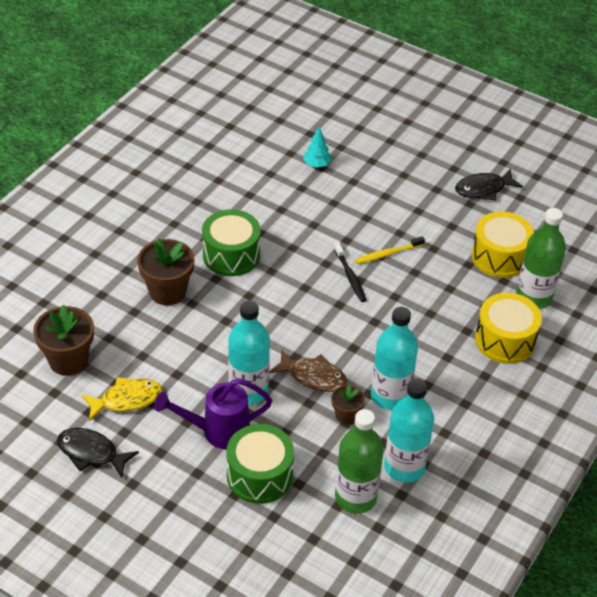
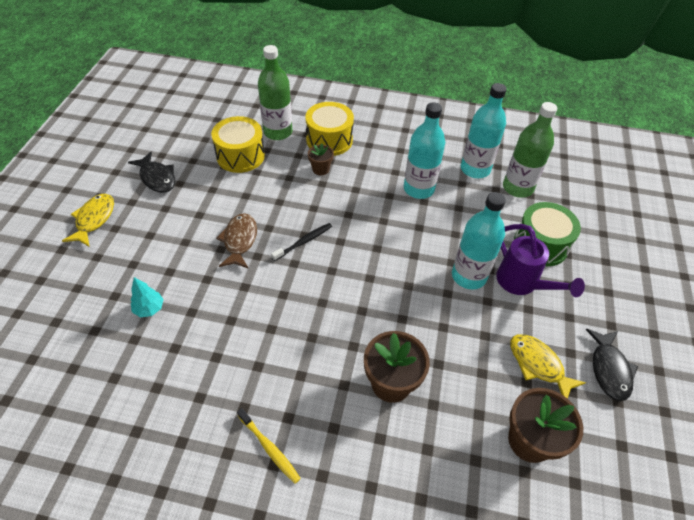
camera: 110 degrees left, 5 degrees up
(231, 255) = (315, 343): green drum -> none
(313, 377) = (428, 238): brown fish -> brown fish (239, 241)
(346, 415) = (452, 209): brown flower pot -> brown flower pot (320, 169)
(388, 254) = (264, 223): yellow toothbrush -> yellow toothbrush (269, 448)
(438, 143) = (94, 219): none -> yellow fish

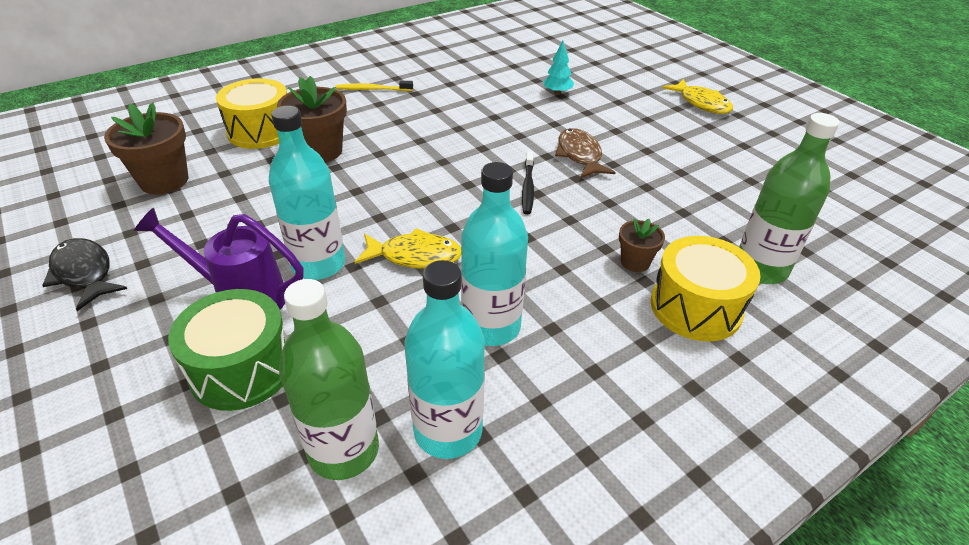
camera: 135 degrees right, 10 degrees down
(157, 178) = (737, 149): black fish -> none
(239, 241) = (580, 155): brown fish -> brown fish turned 150 degrees counterclockwise
(240, 156) = (729, 215): yellow drum -> yellow drum (261, 131)
(538, 365) = (179, 232): yellow fish -> yellow fish (415, 256)

